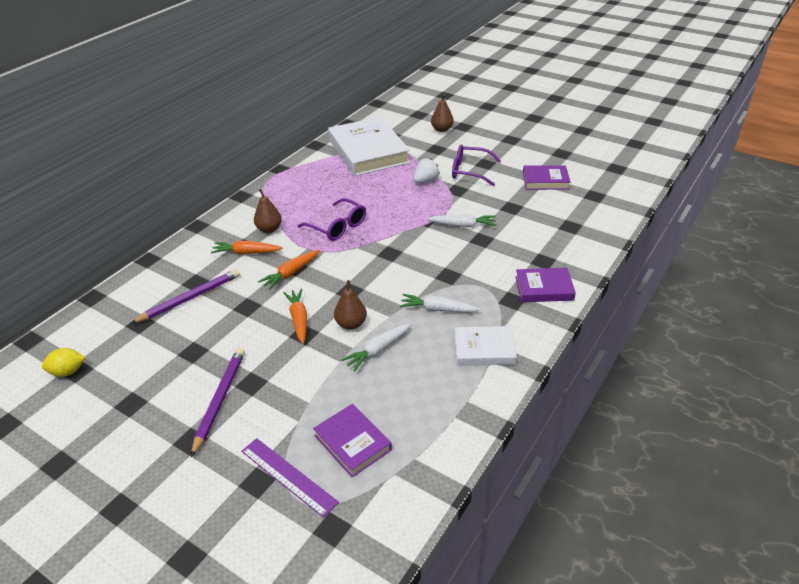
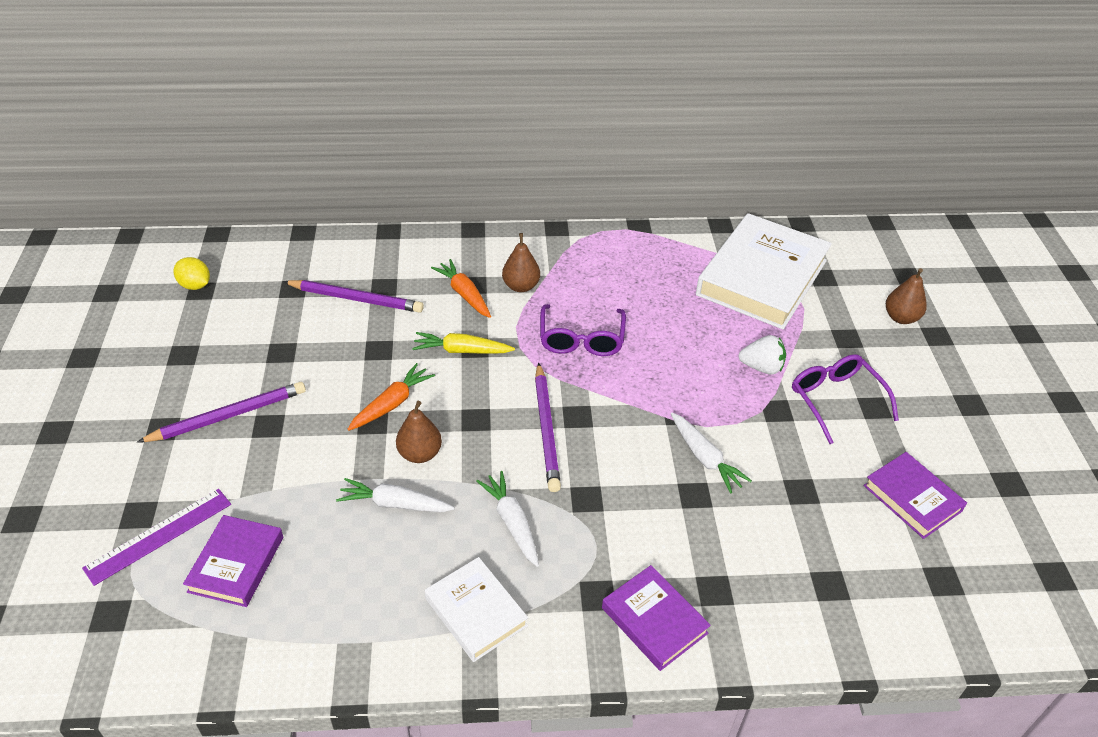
camera: 50 degrees right, 5 degrees up
(288, 476) = (159, 535): purple ruler -> purple ruler turned 45 degrees clockwise
(291, 273) = (462, 351): orange carrot -> yellow carrot
(387, 268) = (546, 429): none -> purple pencil

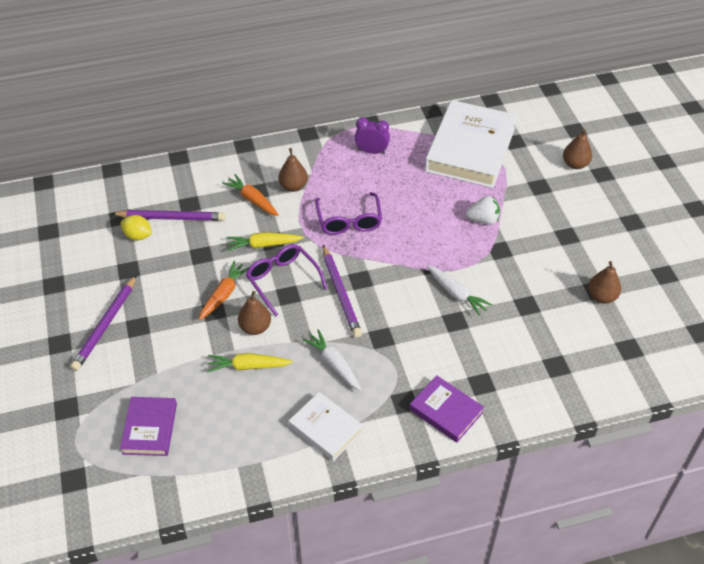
camera: 10 degrees left, 5 degrees up
(159, 535) = (87, 420): purple ruler -> none
(195, 285) = (42, 228): yellow lemon -> yellow lemon (138, 236)
(228, 416) = (105, 325): purple pencil -> purple pencil turned 150 degrees clockwise
(394, 504) = (248, 366): white carrot -> yellow carrot
(632, 261) = (371, 151): none -> purple clock
(836, 400) = (539, 235): purple glasses -> purple glasses (283, 281)
(912, 498) = (601, 296): purple book -> brown pear

